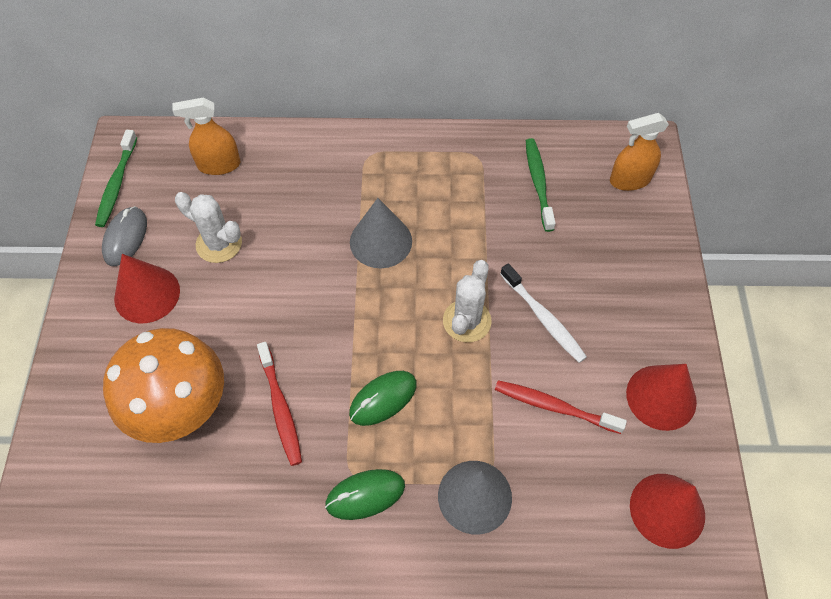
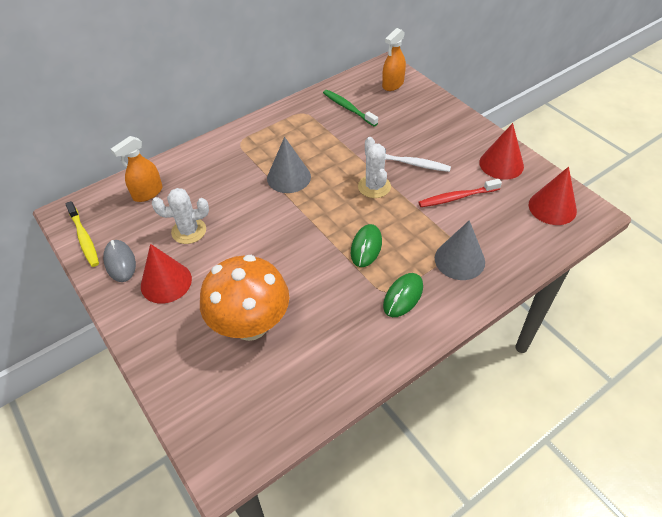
camera: 35 degrees left, 10 degrees down
(117, 184) = (84, 238): green toothbrush -> yellow toothbrush
(280, 408) = (312, 287): red toothbrush -> none

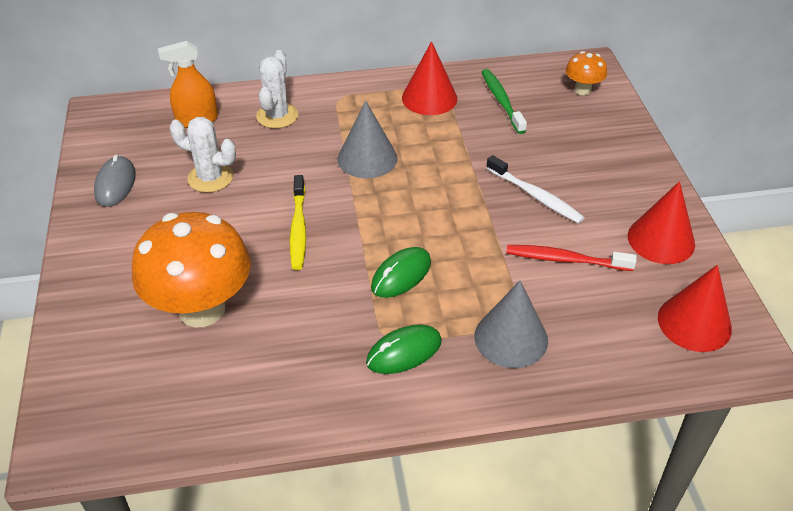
camera: 25 degrees right, 5 degrees down
(84, 238) = (98, 145): yellow toothbrush -> yellow toothbrush (298, 228)
(166, 282) = (146, 224): red cone -> red cone (429, 98)
(374, 187) = (465, 207): white cactus -> white cactus (277, 116)
(393, 84) = (582, 90): orange spray bottle -> orange mushroom

